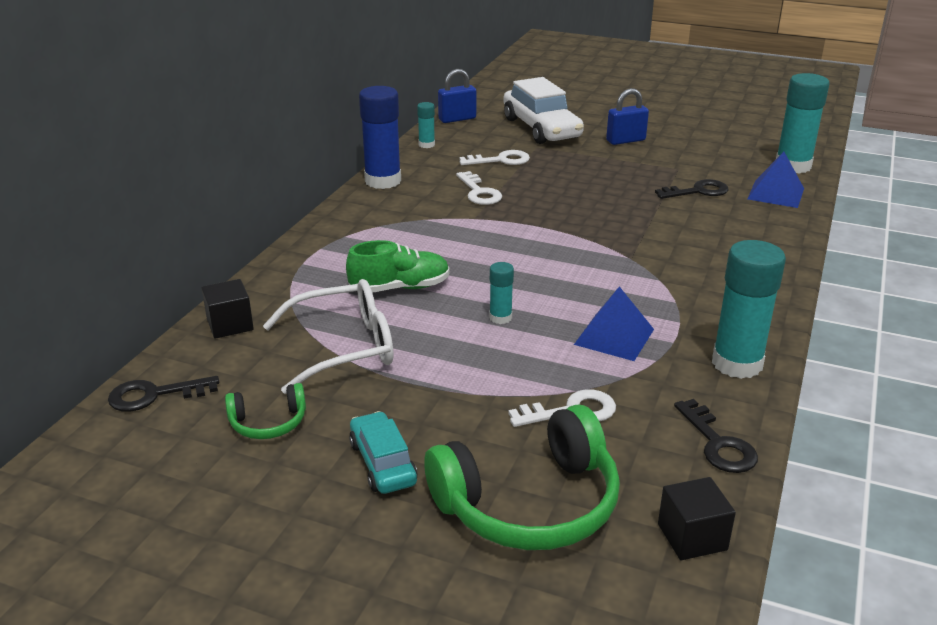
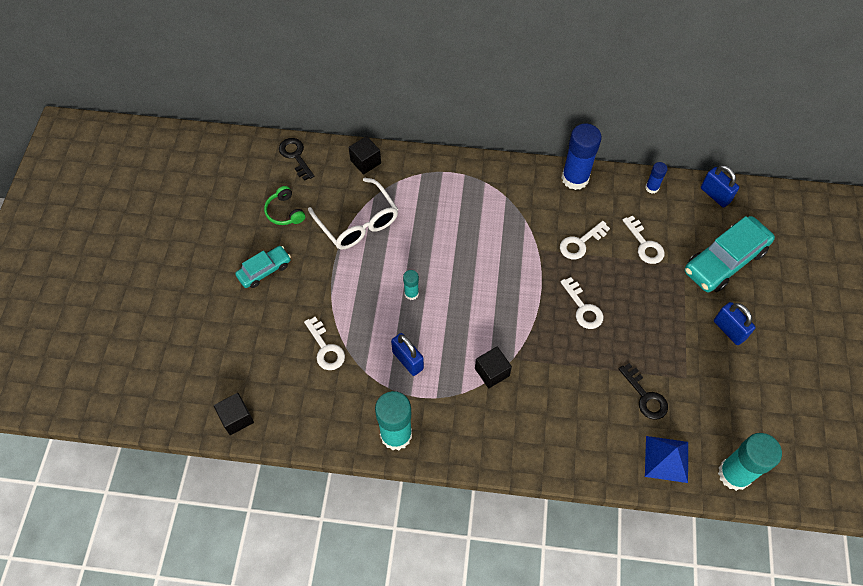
camera: 75 degrees right, 30 degrees up
(400, 288) = (429, 231): green shoe -> none
(426, 145) = (652, 188): turquoise glue stick -> blue glue stick
(529, 504) = (247, 341): green headphones -> none
(541, 128) = (724, 261): white car -> turquoise car
(571, 205) = (583, 308): none -> white key
(614, 336) = (408, 360): blue pyramid -> blue padlock
(647, 275) = (492, 372): none -> black cube
(718, 443) = (313, 427): black key -> none

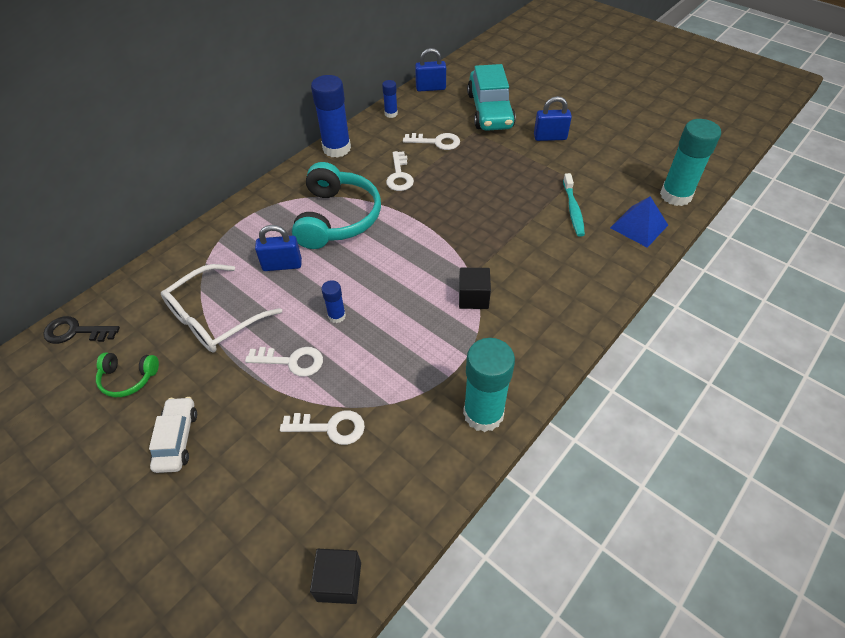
camera: 55 degrees left, 10 degrees down
(264, 270) = (177, 439): turquoise car -> white car
(358, 223) = (214, 318): white glasses -> white glasses turned 135 degrees clockwise
(365, 162) = (155, 276): black cube -> none
(408, 360) = (407, 358): blue padlock -> blue padlock (282, 265)
(411, 293) = (337, 316): turquoise glue stick -> blue glue stick
(500, 231) = (337, 218): none -> turquoise headphones
(583, 308) = (461, 205): white key -> white key (291, 361)
(645, 396) = (573, 210): black key -> turquoise toothbrush

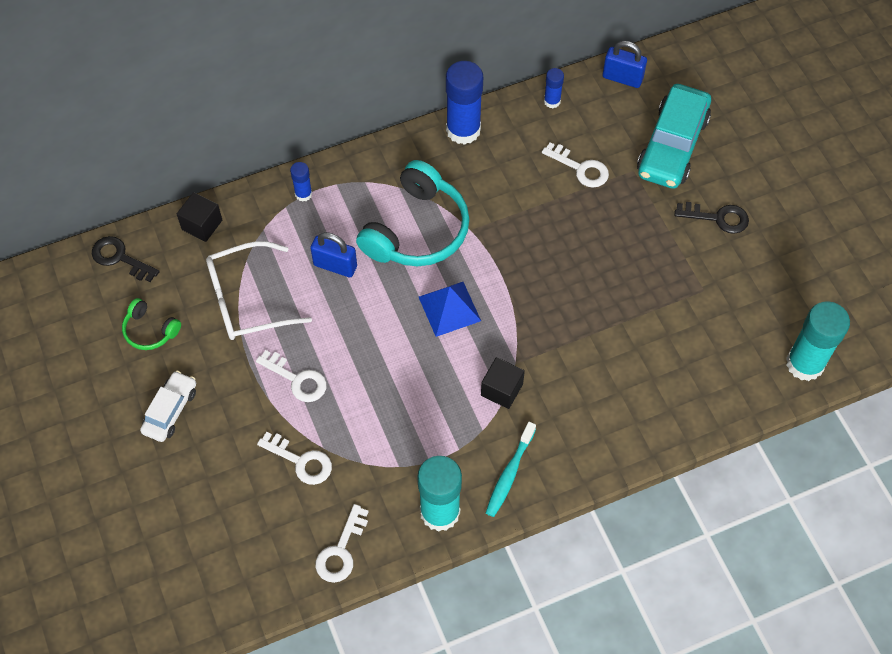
camera: 25 degrees right, 10 degrees up
(337, 316) = (360, 349): blue glue stick -> blue glue stick (303, 194)
(339, 581) = (248, 593): black cube -> black cube (202, 225)
(399, 175) = (512, 200): white key -> white key (341, 550)
(550, 137) = (717, 218): blue padlock -> black key
(573, 210) = (674, 331): turquoise toothbrush -> turquoise toothbrush (509, 474)
(639, 226) = (732, 384): blue pyramid -> blue pyramid (449, 308)

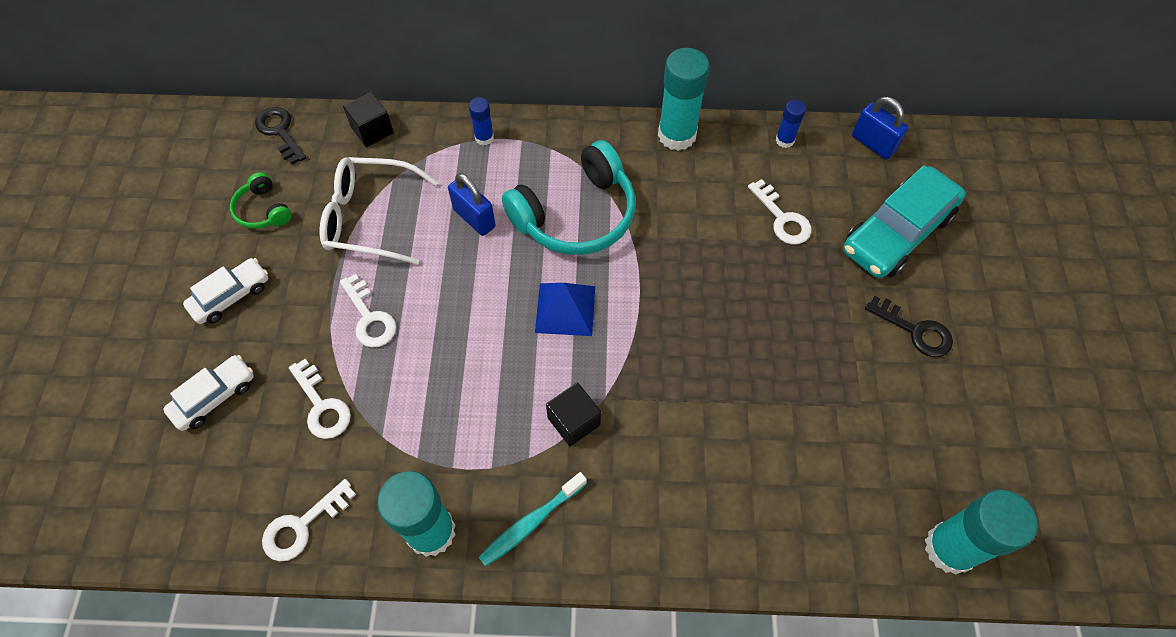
camera: 25 degrees right, 0 degrees up
(210, 492) = (214, 397): none -> white car
(463, 130) = (677, 135): blue glue stick -> turquoise glue stick

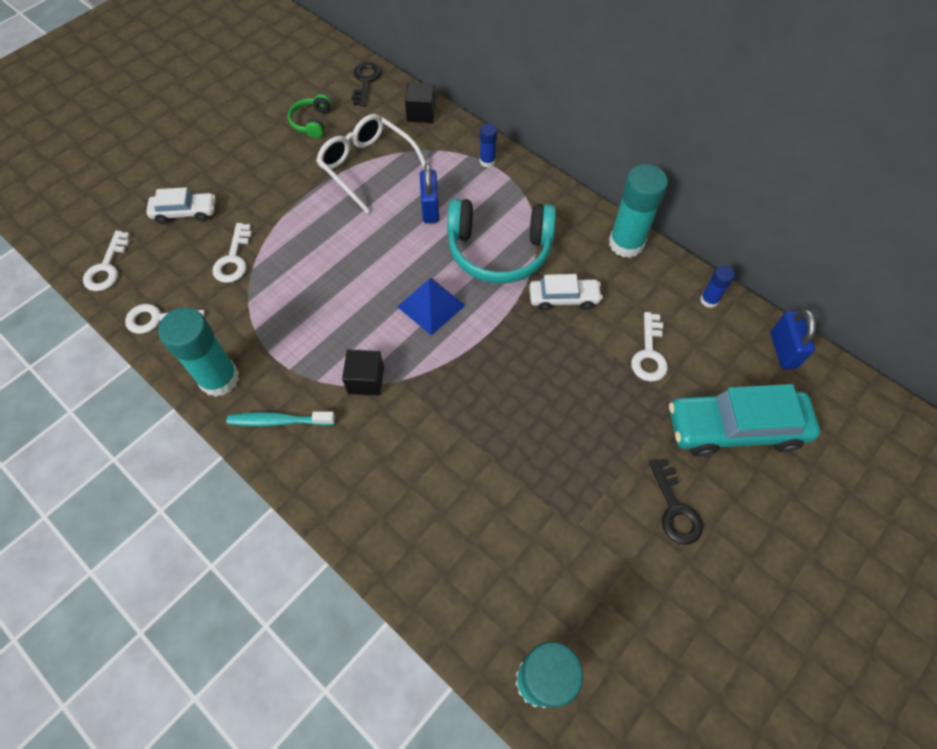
camera: 40 degrees right, 0 degrees up
(231, 296) = (247, 161): white car -> white car (563, 298)
(369, 317) = (309, 226): white key -> white key (107, 267)

